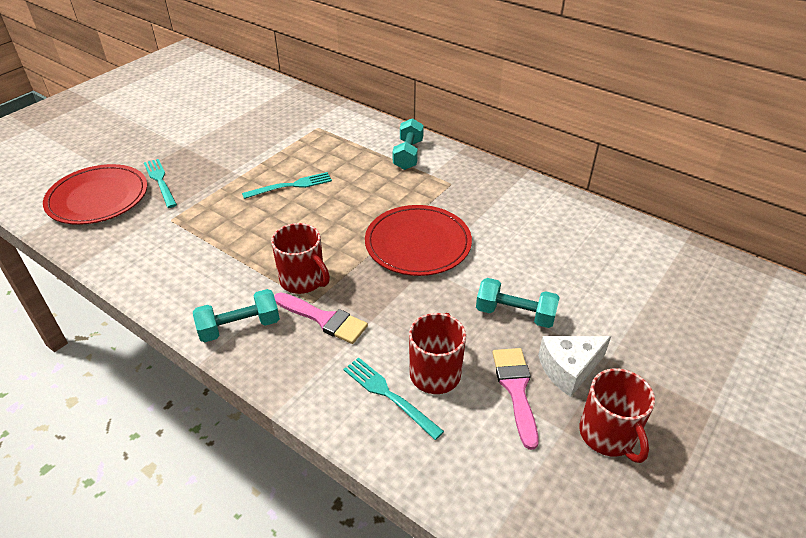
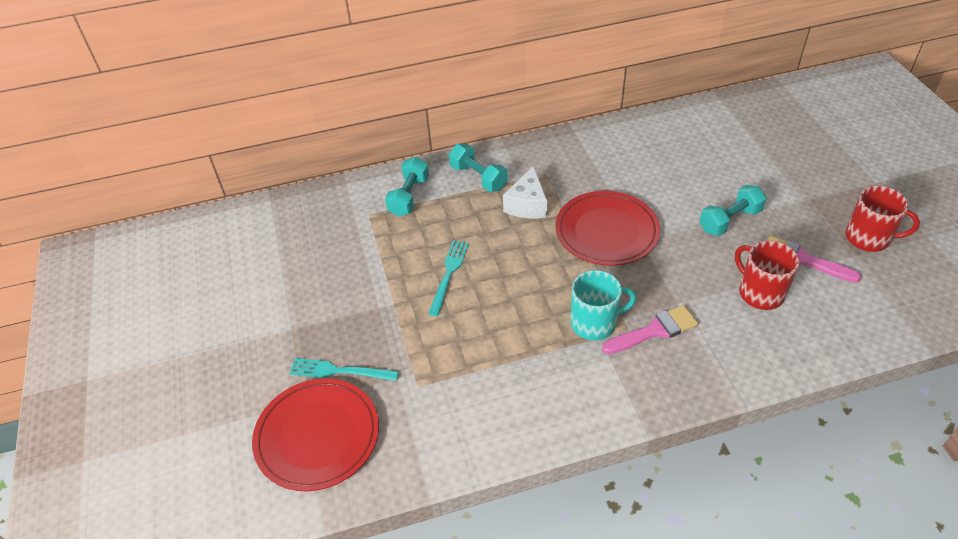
camera: 50 degrees left, 5 degrees up
(239, 327) = (623, 390): turquoise dumbbell -> turquoise dumbbell (409, 196)
(303, 280) = (594, 323): red mug -> turquoise mug
(389, 395) = (765, 329): turquoise fork -> none
(569, 369) = (801, 224): white cheese -> white cheese (527, 205)

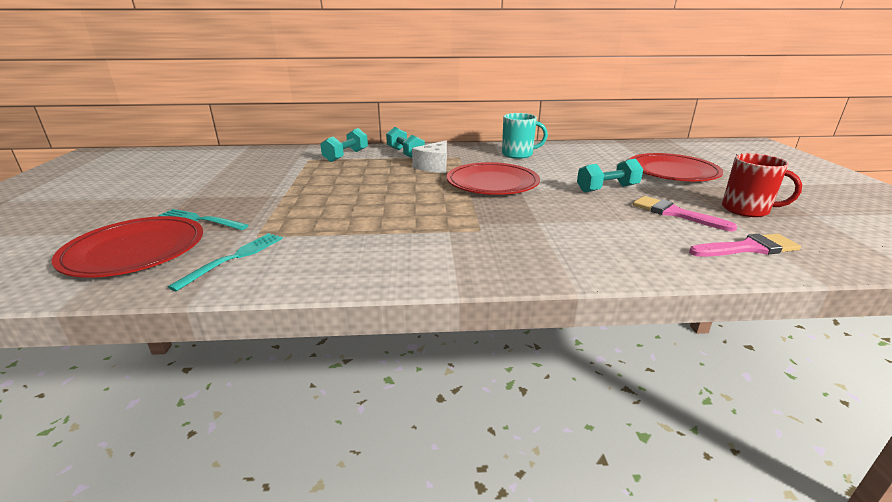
camera: 10 degrees right, 20 degrees down
(449, 274) = (343, 187): turquoise fork -> turquoise fork (234, 258)
(594, 323) = (450, 223): turquoise mug -> turquoise mug (518, 154)
(654, 331) = (506, 234): pink brush -> pink brush (748, 248)
(760, 293) = (624, 226): red mug -> none
(790, 167) = (672, 171): none -> red plate

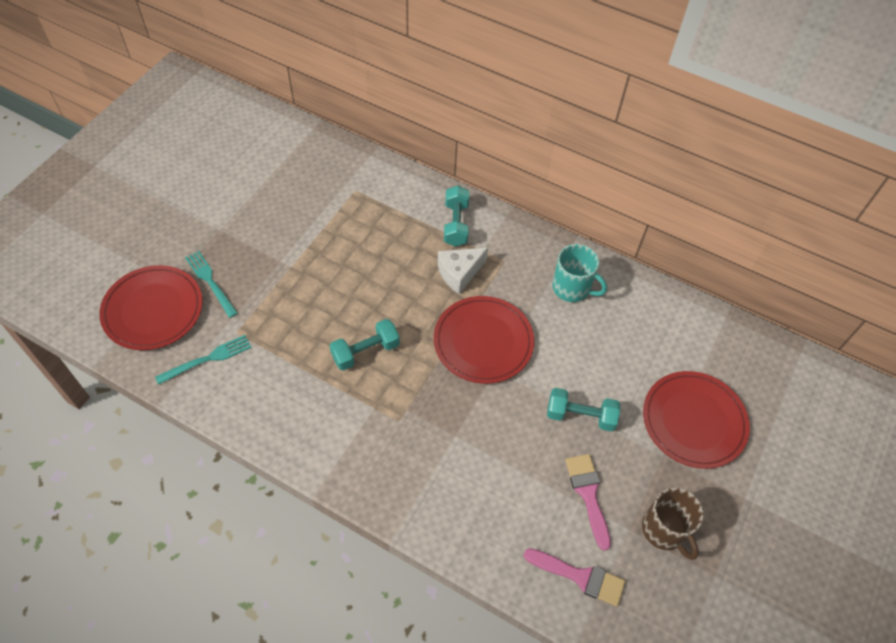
camera: 30 degrees right, 30 degrees up
(346, 156) = (394, 199): turquoise dumbbell -> turquoise dumbbell (365, 351)
(746, 210) = (664, 530): red mug -> brown mug

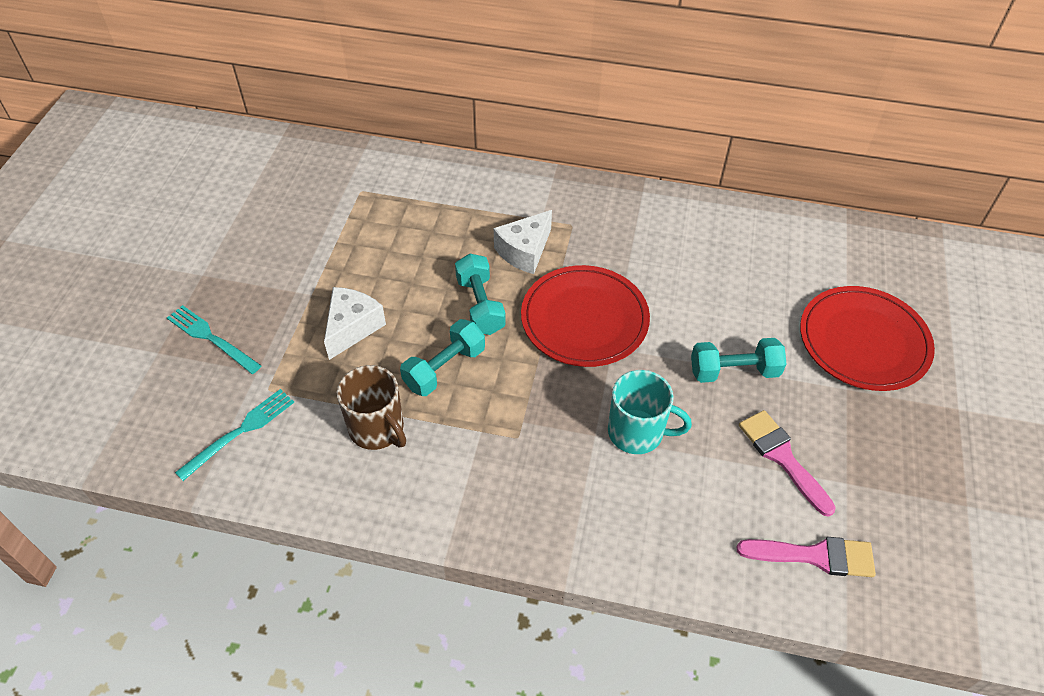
camera: 15 degrees left, 5 degrees down
(153, 310) = (144, 391): red plate -> none
(311, 301) = (352, 327): none -> white cheese
(456, 224) = (498, 199): turquoise dumbbell -> turquoise dumbbell (480, 305)
(572, 288) = (663, 235): turquoise mug -> turquoise mug (637, 432)
(664, 530) = (887, 471): brown mug -> brown mug (377, 428)

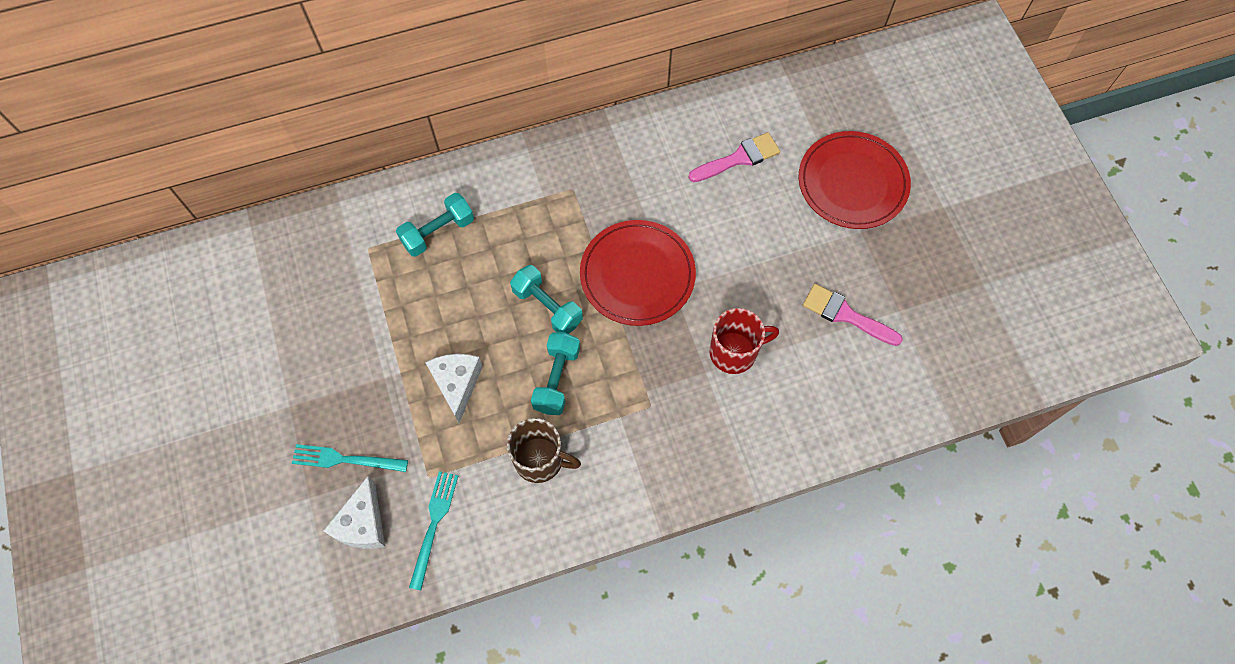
camera: 30 degrees left, 15 degrees up
(524, 251) = (550, 236): white cheese -> white cheese (363, 524)
(637, 432) = (734, 352): turquoise mug -> red mug
(734, 371) = (774, 260): turquoise dumbbell -> turquoise dumbbell (438, 232)
(815, 556) = (905, 380): pink brush -> pink brush (739, 158)

